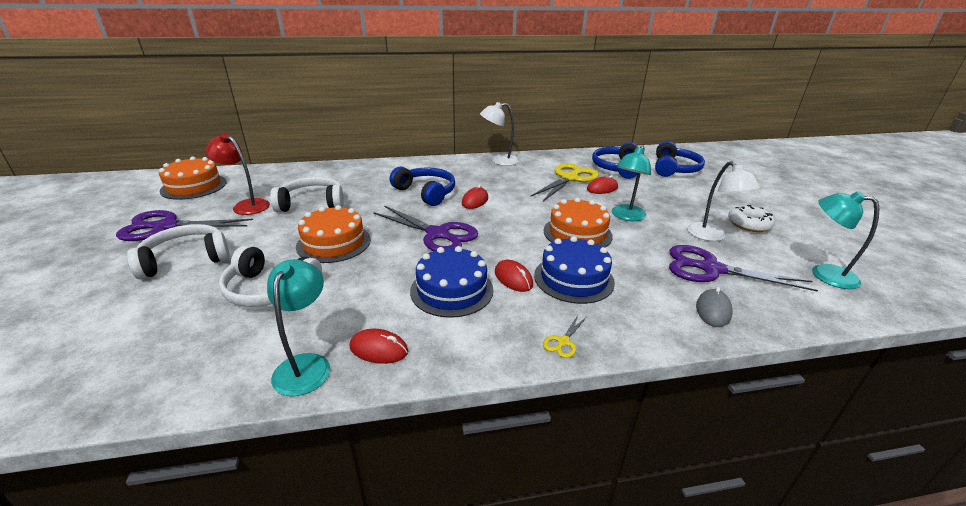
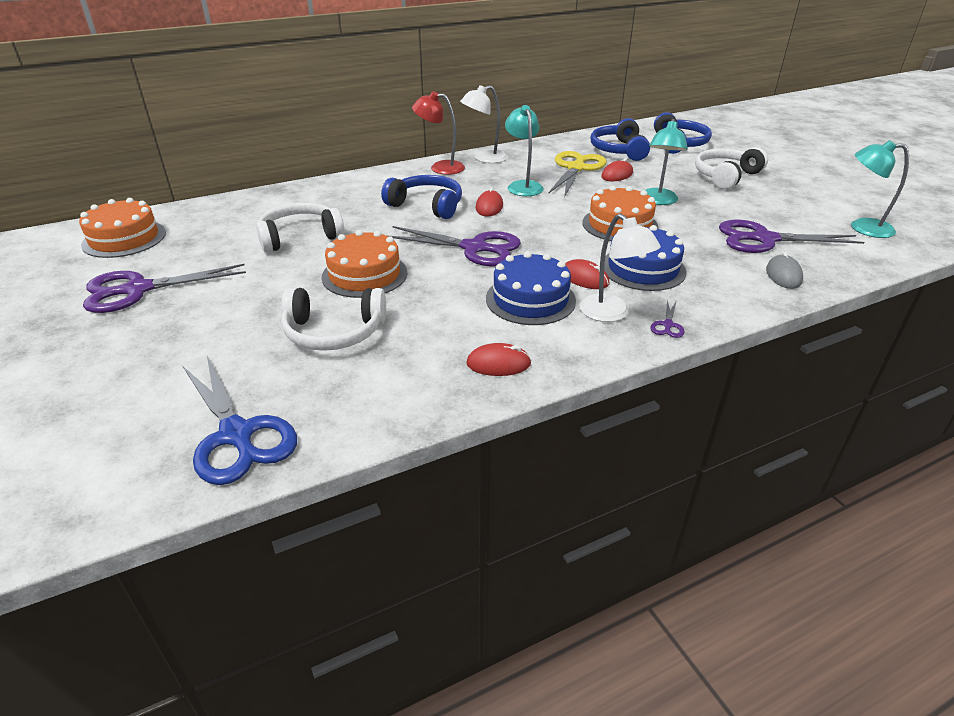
camera: 15 degrees left, 5 degrees up
(117, 370) = (237, 434): none -> blue scissors
(186, 259) = (202, 320): white headphones -> white headphones (725, 176)
(246, 205) = (218, 250): red lamp -> red lamp (440, 167)
(306, 365) = (436, 390): turquoise lamp -> turquoise lamp (523, 186)
(563, 342) = (667, 325): yellow scissors -> purple scissors
(711, 236) = (749, 208): white lamp -> white lamp (611, 314)
(748, 224) = (778, 191): white donut -> none

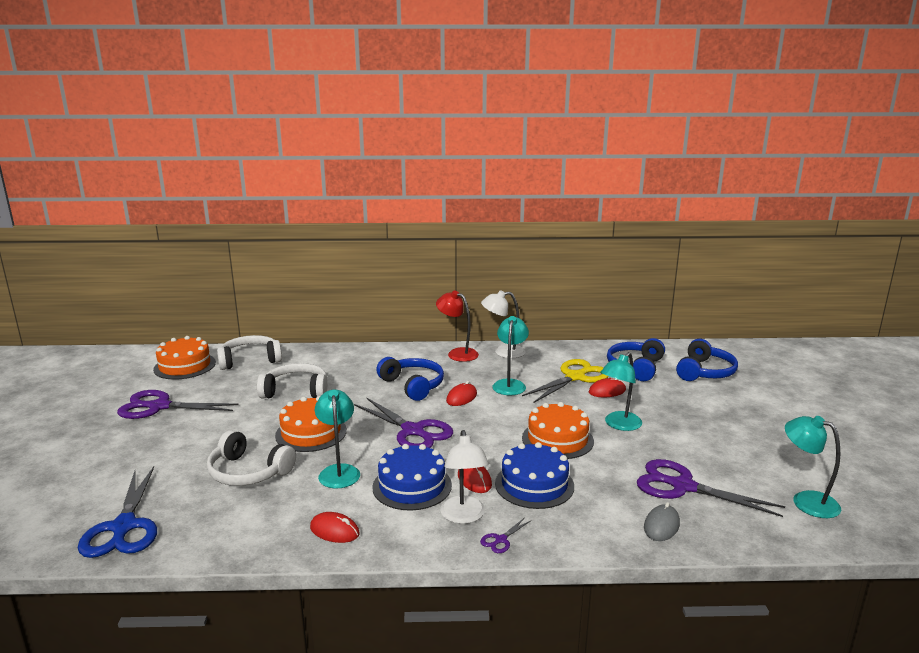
camera: 25 degrees right, 15 degrees down
(438, 305) = (339, 471): none -> turquoise lamp
(725, 176) = (716, 415): white headphones -> white headphones (250, 360)

